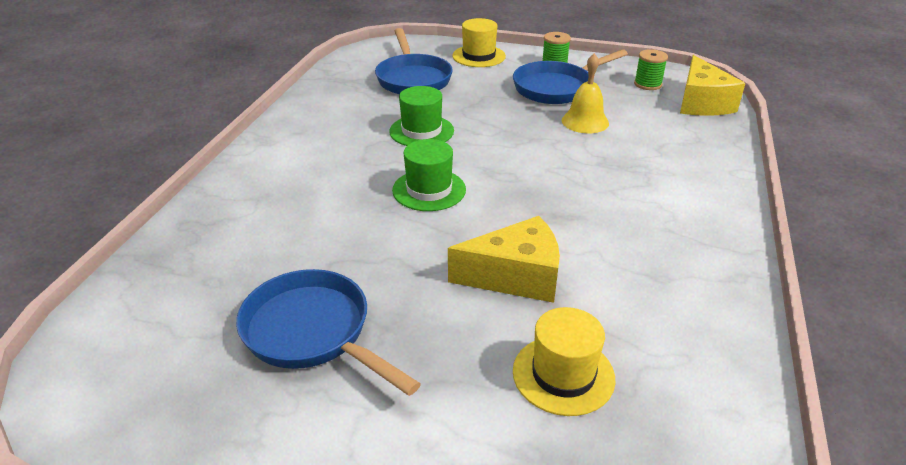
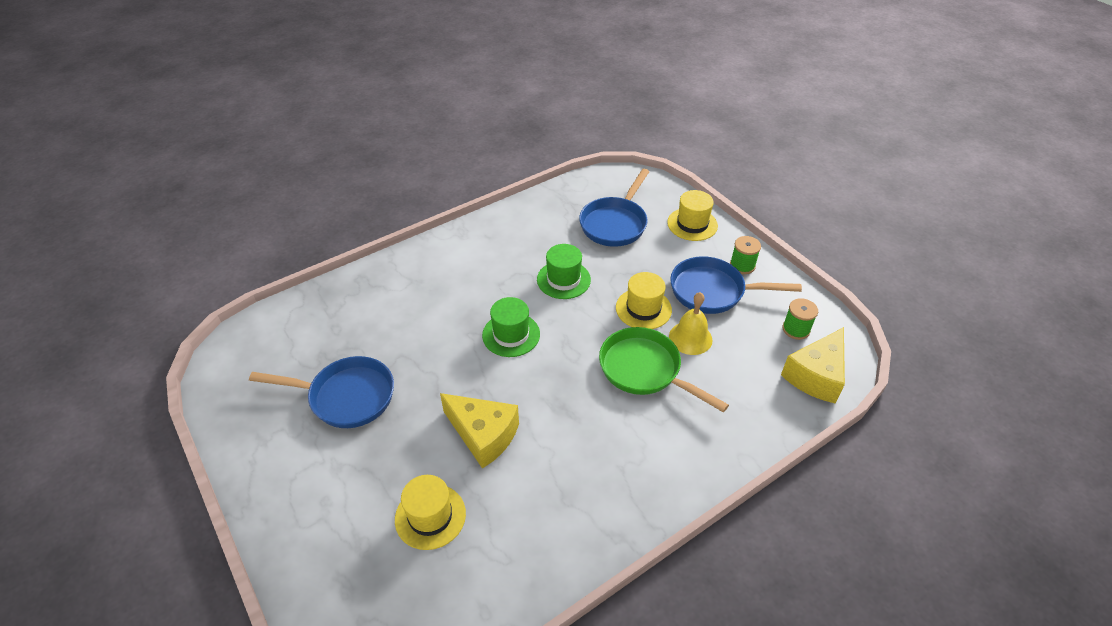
camera: 40 degrees right, 10 degrees up
(313, 333) = (346, 396): blue pan -> blue pan turned 105 degrees clockwise
(520, 120) = (643, 309): none -> yellow hat
(583, 157) = (645, 370): none -> green pan

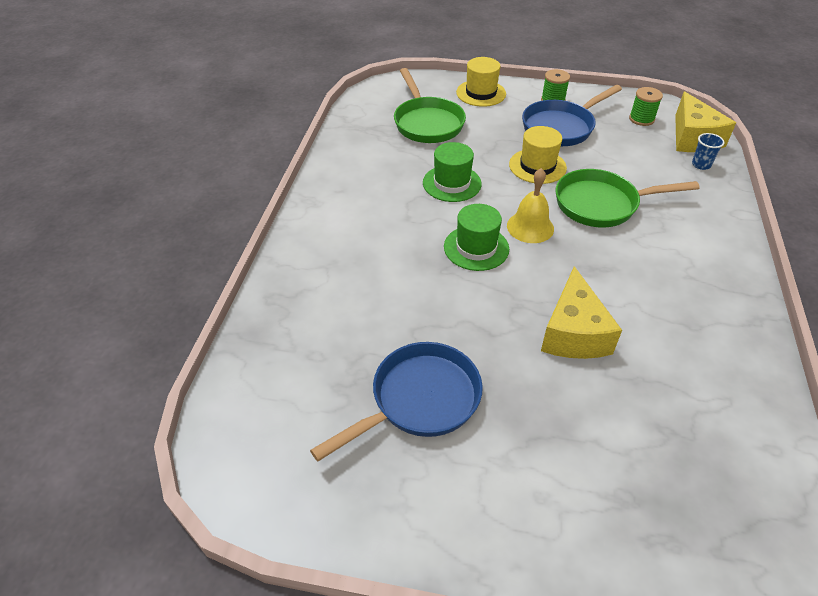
camera: 45 degrees left, 0 degrees up
(430, 516) = (634, 424): yellow hat -> none
(483, 435) = (573, 333): yellow cheese -> yellow cheese turned 105 degrees clockwise
(615, 223) = (427, 123): blue pan -> green pan
(690, 338) = (595, 164): yellow bell -> yellow bell (530, 227)
(783, 401) = (701, 165): none -> blue cup

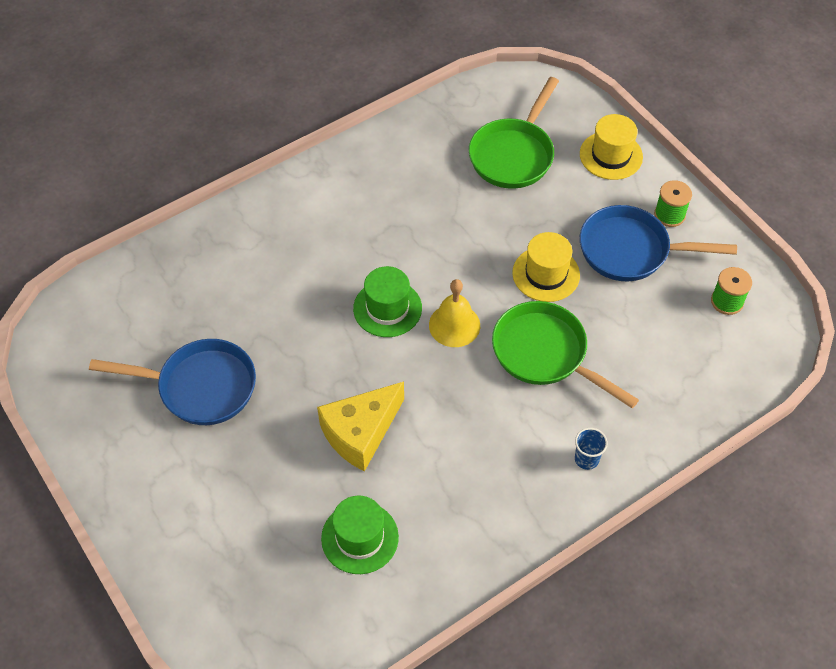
camera: 45 degrees right, 10 degrees up
(452, 183) = (449, 234): green hat -> green hat (360, 537)
(693, 138) = (744, 361): yellow cheese -> none
(701, 165) = (703, 392): blue cup -> blue cup (586, 459)

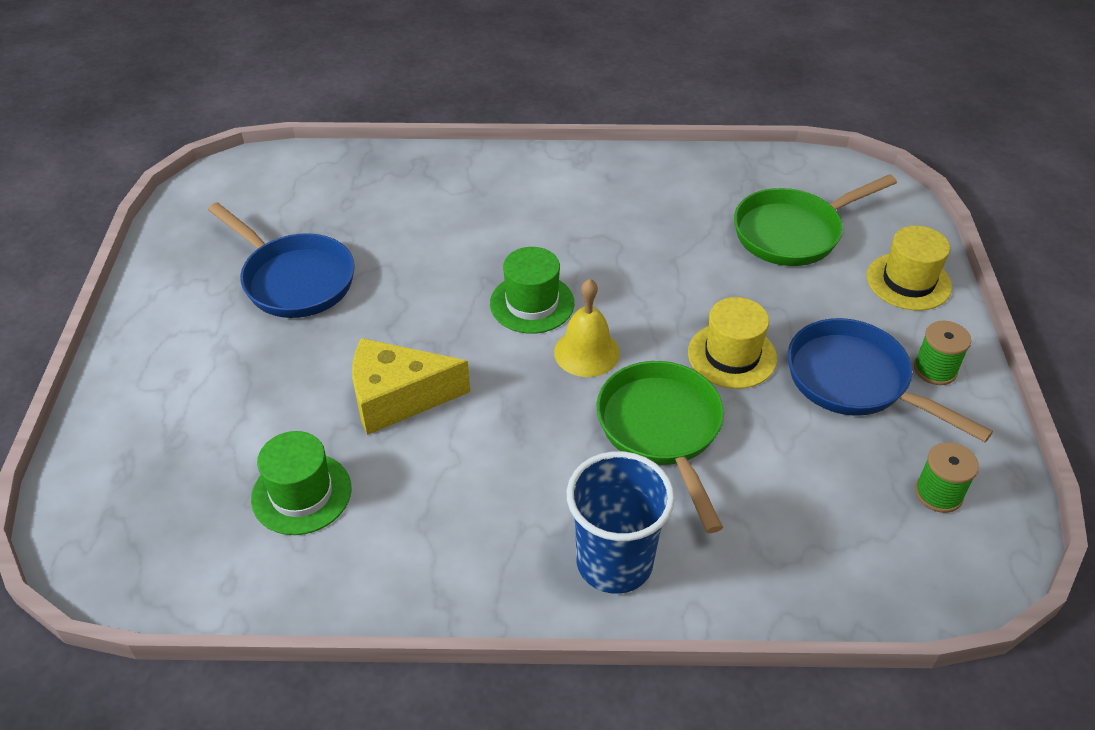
camera: 35 degrees right, 10 degrees down
(586, 459) = (614, 562): blue cup -> blue cup, size x2.22

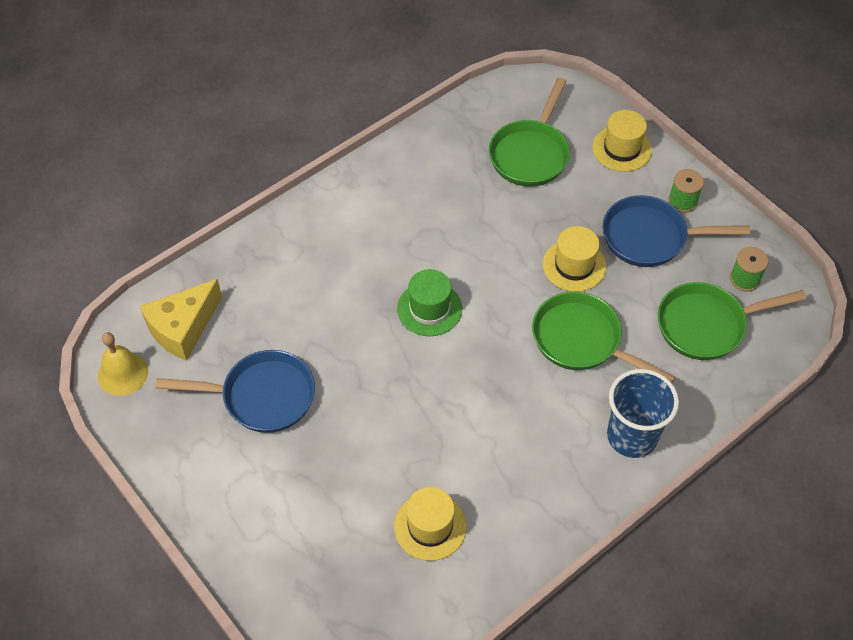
camera: 40 degrees left, 10 degrees up
(301, 493) = (430, 526): green hat -> yellow hat
(397, 398) = (418, 428): yellow cheese -> yellow cheese (183, 328)
(586, 352) = (494, 320): yellow bell -> yellow bell (123, 373)
(835, 510) = (707, 325): none -> green pan

